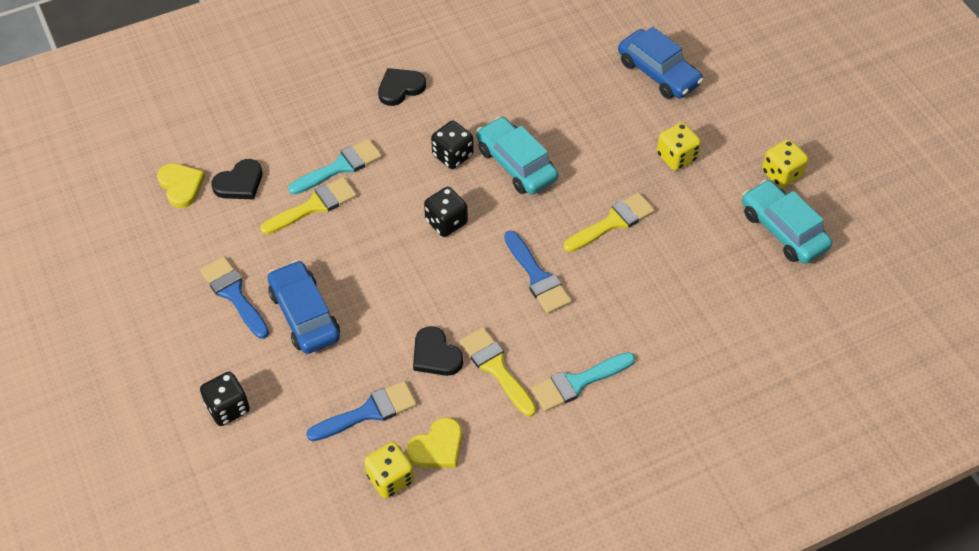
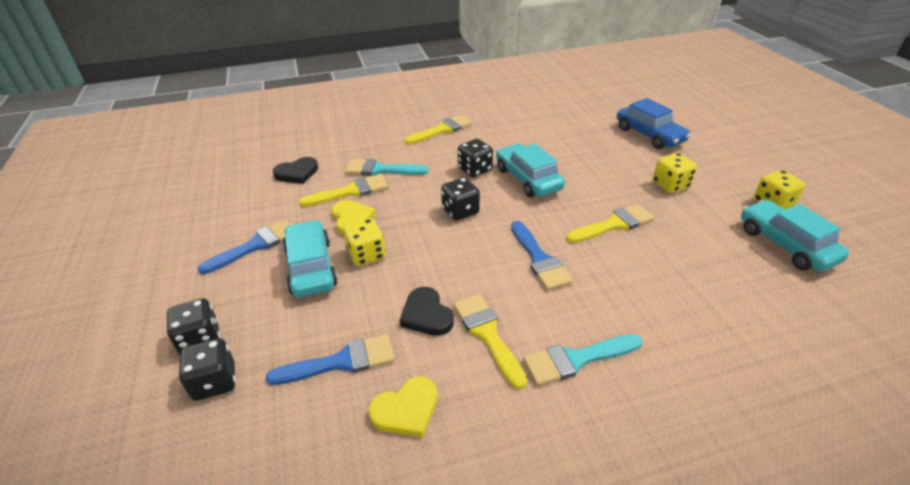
camera: 10 degrees right, 15 degrees down
(181, 186) = (251, 171): yellow heart -> yellow heart (351, 219)
(234, 294) = (255, 245): blue brush -> blue brush turned 75 degrees clockwise
(261, 445) = (215, 382): none -> black dice
(304, 315) = (311, 267): blue car -> turquoise car
(340, 167) = (381, 170): turquoise brush -> turquoise brush turned 150 degrees counterclockwise
(390, 478) = (342, 440): yellow dice -> yellow dice (366, 255)
(400, 88) = (442, 130): black heart -> yellow brush

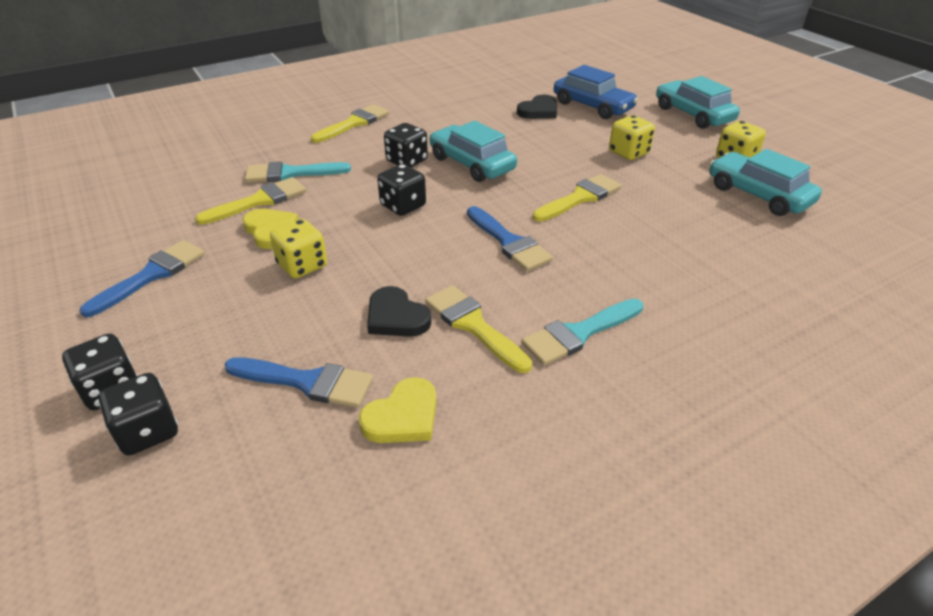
camera: 15 degrees left, 0 degrees up
(297, 173) = (181, 189): black heart -> black heart (539, 111)
(311, 267) = (235, 288): turquoise car -> turquoise car (693, 114)
(341, 362) = (307, 382): blue brush -> blue brush turned 45 degrees clockwise

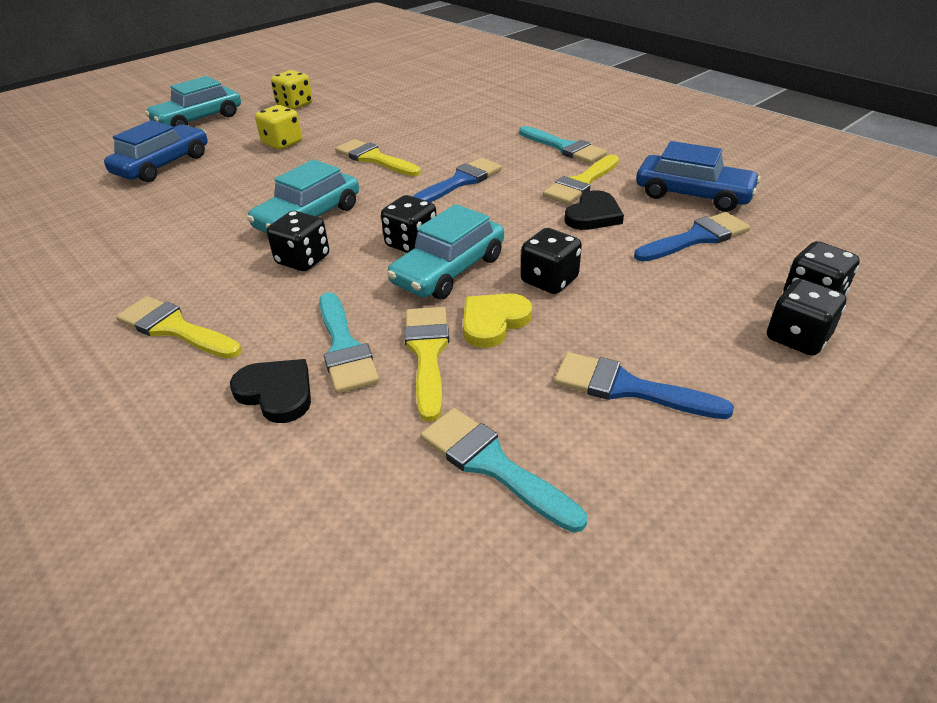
camera: 100 degrees left, 0 degrees up
(146, 213) = (493, 465): none -> turquoise brush
(259, 201) = (427, 354): yellow brush -> yellow brush turned 45 degrees clockwise
(302, 265) = (549, 280): yellow dice -> black dice
(307, 382) = (696, 238): blue brush -> blue brush turned 60 degrees clockwise
(403, 416) = (693, 194): yellow heart -> blue car
(539, 111) = (167, 193): black heart -> black heart (276, 393)
(758, 195) = (356, 98): turquoise car -> turquoise car (449, 270)

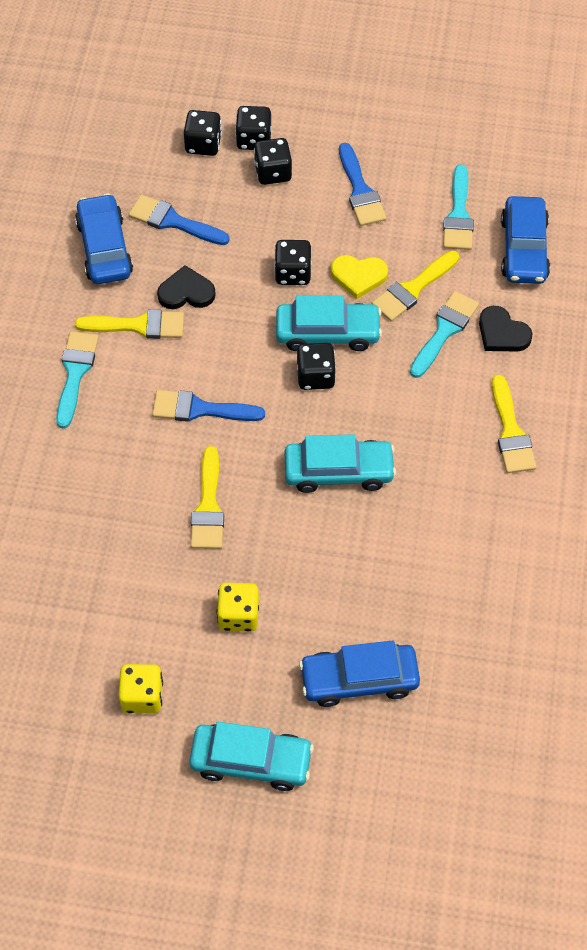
camera: 130 degrees left, 20 degrees up
(276, 393) = (502, 333): black heart -> black heart turned 45 degrees counterclockwise
(303, 260) = (390, 426): black dice -> black dice (273, 172)
(357, 502) = (524, 249): none -> blue car

